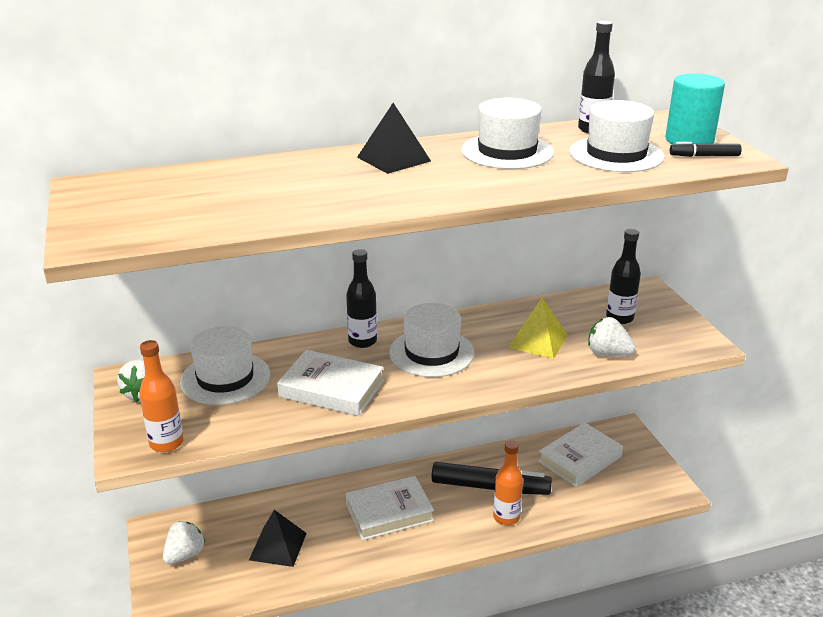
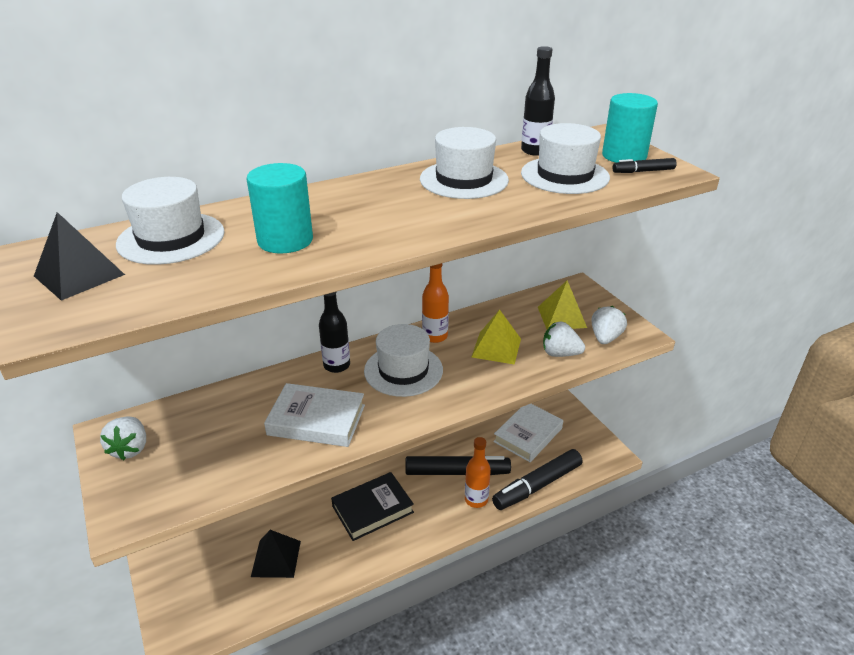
camera: 10 degrees left, 5 degrees up
(166, 443) = (161, 502): orange bottle -> orange bottle (435, 336)
(185, 554) = (188, 580): white strawberry -> white strawberry (605, 338)
(225, 378) = (210, 421): white hat -> white hat (171, 238)
(313, 192) = (285, 240): none -> turquoise cylinder
(389, 512) = (372, 509): white book -> black book
(393, 159) = (357, 196): black pyramid -> black pyramid (79, 275)
(579, 512) = (537, 485): none -> black marker
(619, 318) = (561, 317): black bottle -> yellow pyramid

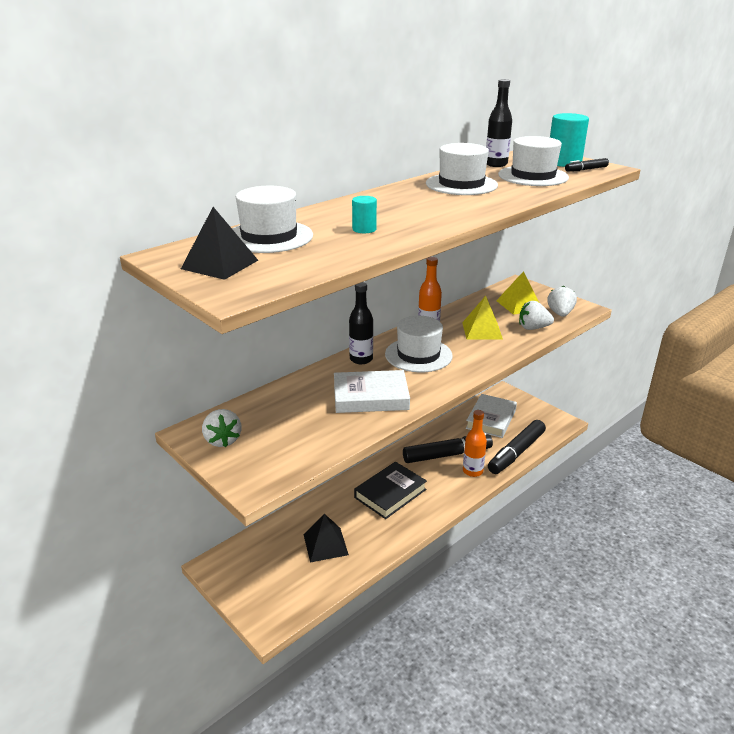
camera: 15 degrees left, 5 degrees down
(285, 240) = (364, 229): turquoise cylinder -> turquoise cylinder, size x0.53

